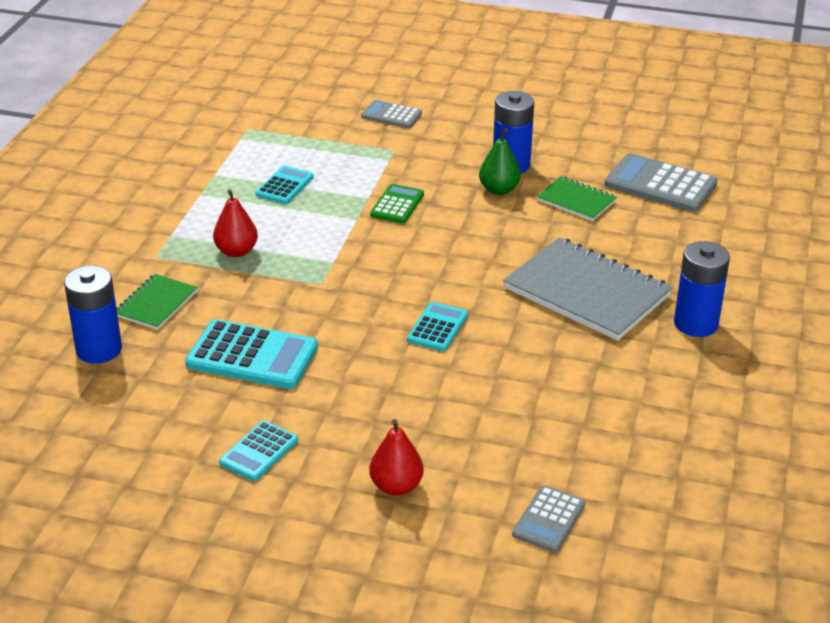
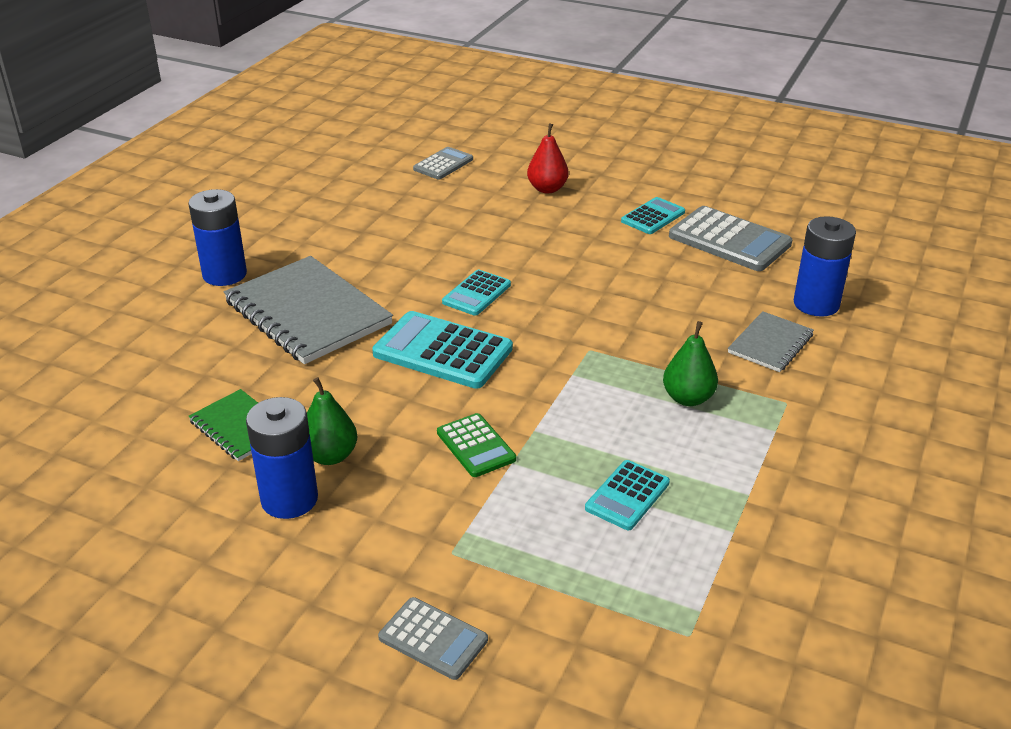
camera: 170 degrees left, 0 degrees up
(156, 304) = (770, 344): green notebook -> grey notebook
(236, 251) = (688, 398): red pear -> green pear
(252, 356) = (662, 285): turquoise calculator -> turquoise calculator (442, 351)
(397, 205) = (476, 446): green calculator -> green calculator turned 60 degrees counterclockwise
(660, 185) = (111, 441): grey calculator -> grey calculator (729, 240)

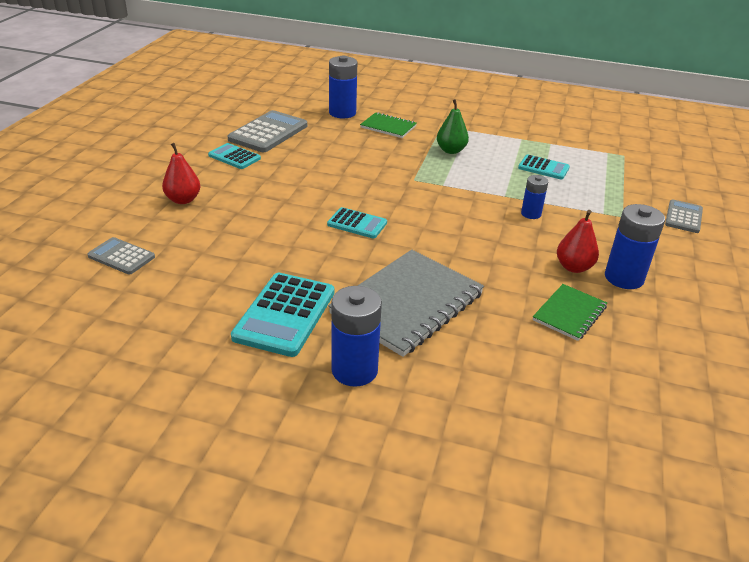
camera: 100 degrees left, 0 degrees up
(330, 456) = (573, 267): green pear -> red pear
(442, 351) = (437, 233): turquoise calculator -> turquoise calculator (285, 314)
(476, 446) = (531, 214): green calculator -> blue battery
(770, 344) = (388, 127): grey notebook -> green notebook

